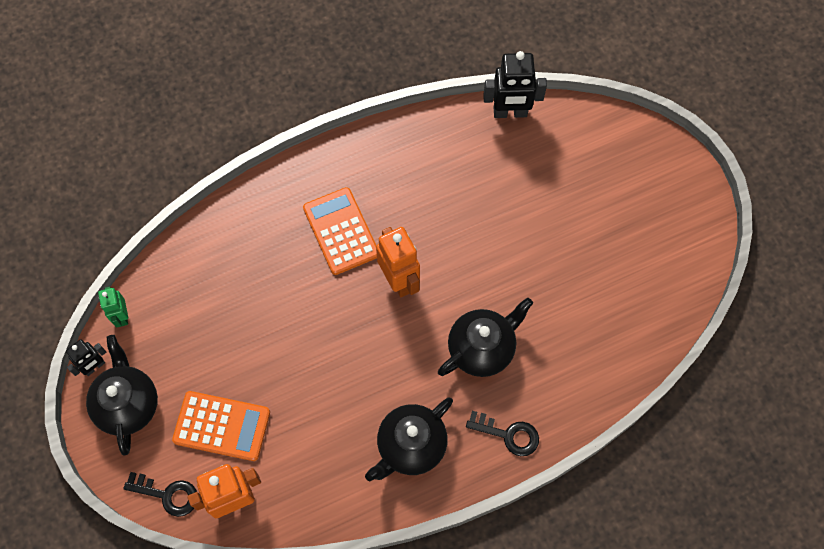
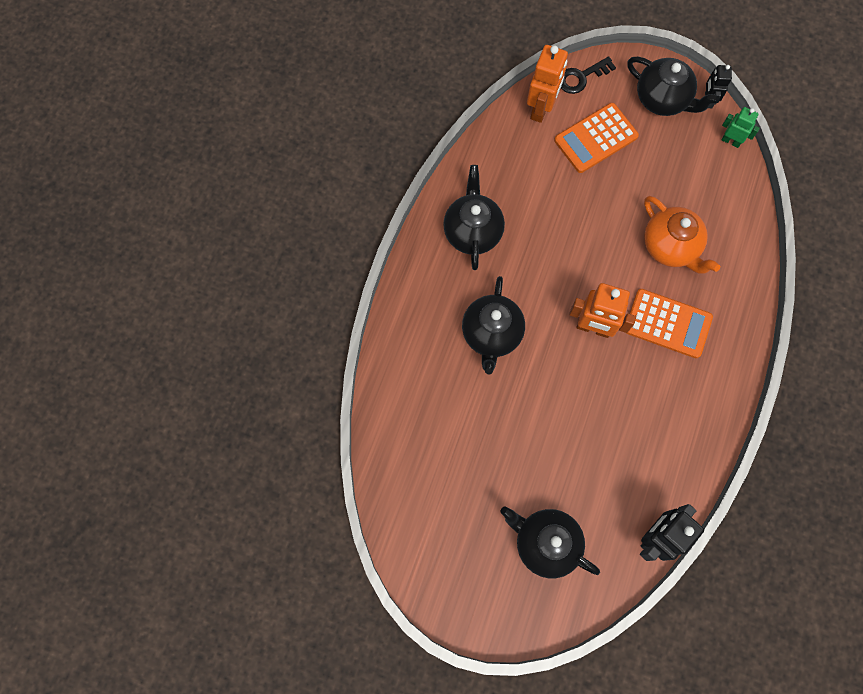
camera: 135 degrees right, 5 degrees up
(271, 282) = (670, 247): none -> orange teapot
(508, 434) = (419, 295): black key -> none
(591, 175) = (545, 543): none -> black teapot

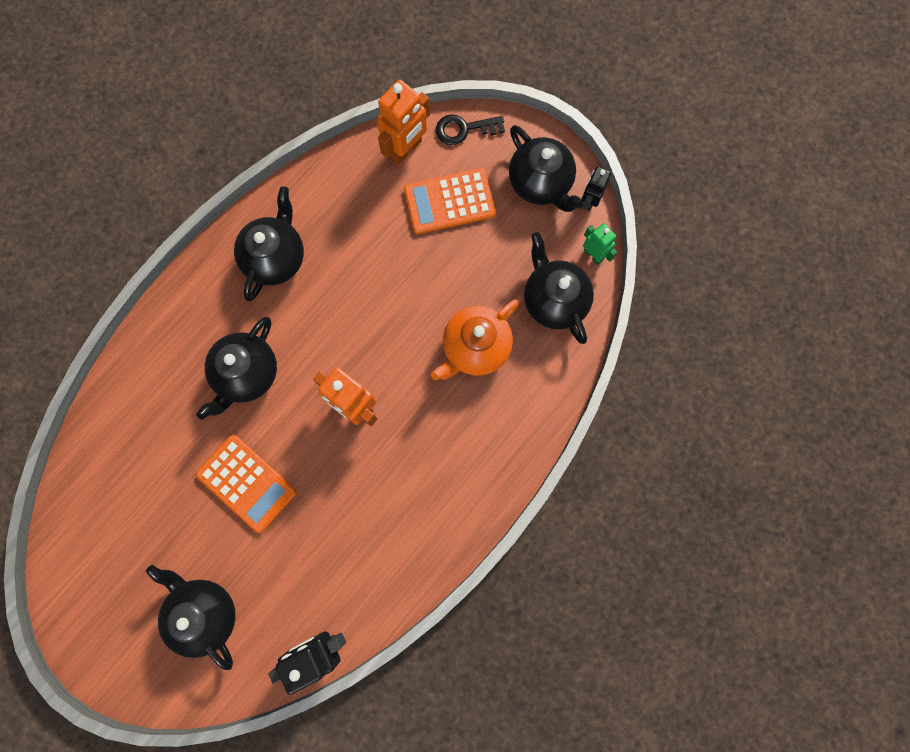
camera: 20 degrees right, 5 degrees up
(667, 323) = (435, 429): orange calculator -> orange calculator (247, 483)
(670, 247) = (475, 347): orange teapot -> orange teapot turned 60 degrees clockwise
(716, 187) = (554, 300): none -> black teapot

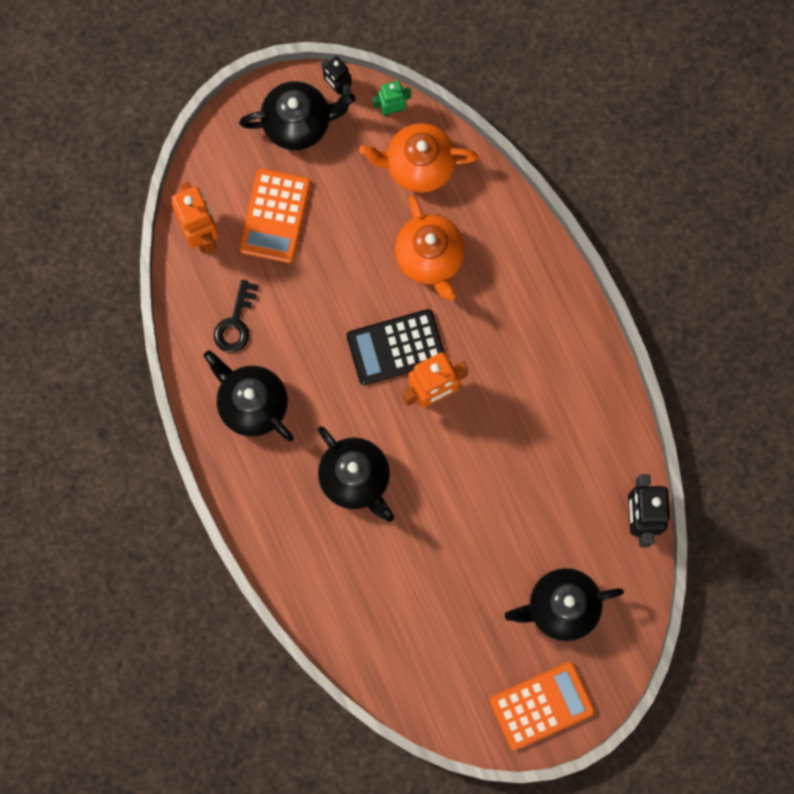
camera: 65 degrees left, 0 degrees up
(247, 483) = (460, 521): orange calculator -> orange calculator (541, 705)
(380, 355) = (396, 347): none -> black calculator
(464, 129) = (207, 168): black key -> black key (236, 322)
(554, 300) = (418, 165): black teapot -> orange teapot

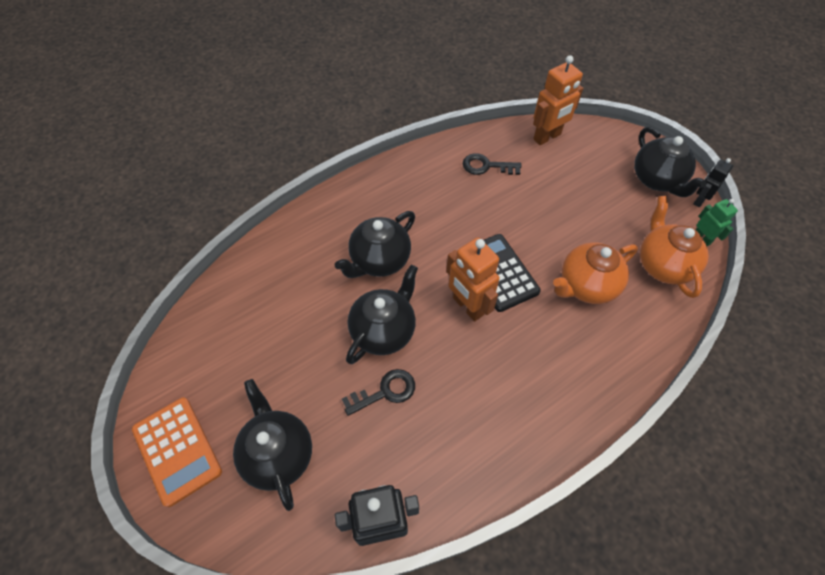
camera: 80 degrees right, 20 degrees down
(252, 404) = (426, 185): black teapot -> black teapot (384, 331)
(275, 216) = (577, 177): orange calculator -> none
(515, 496) = (385, 392): none -> black key

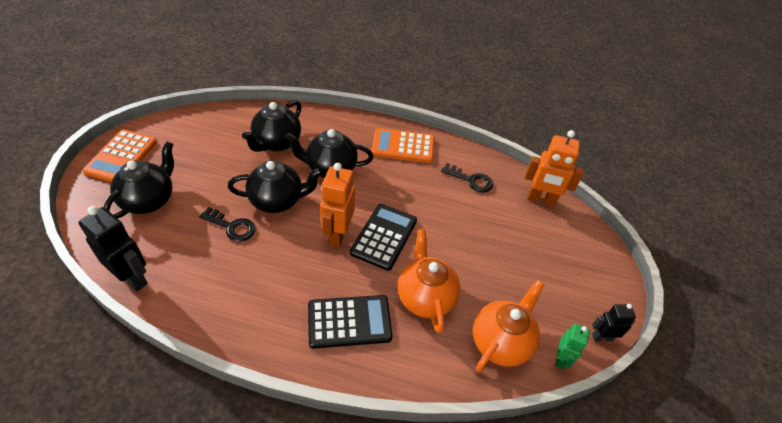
camera: 45 degrees right, 10 degrees down
(402, 185) = (403, 146): none -> orange calculator
(486, 166) = (471, 180): black key -> black key turned 150 degrees clockwise
(572, 358) = (349, 321): none -> black calculator
(586, 286) = (425, 297): orange teapot -> orange teapot turned 60 degrees clockwise
(657, 180) = (586, 294): black teapot -> black teapot (276, 143)

